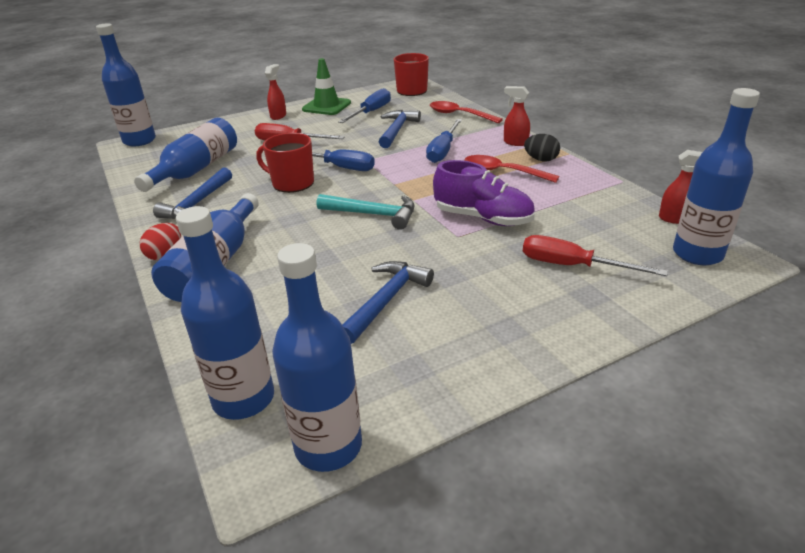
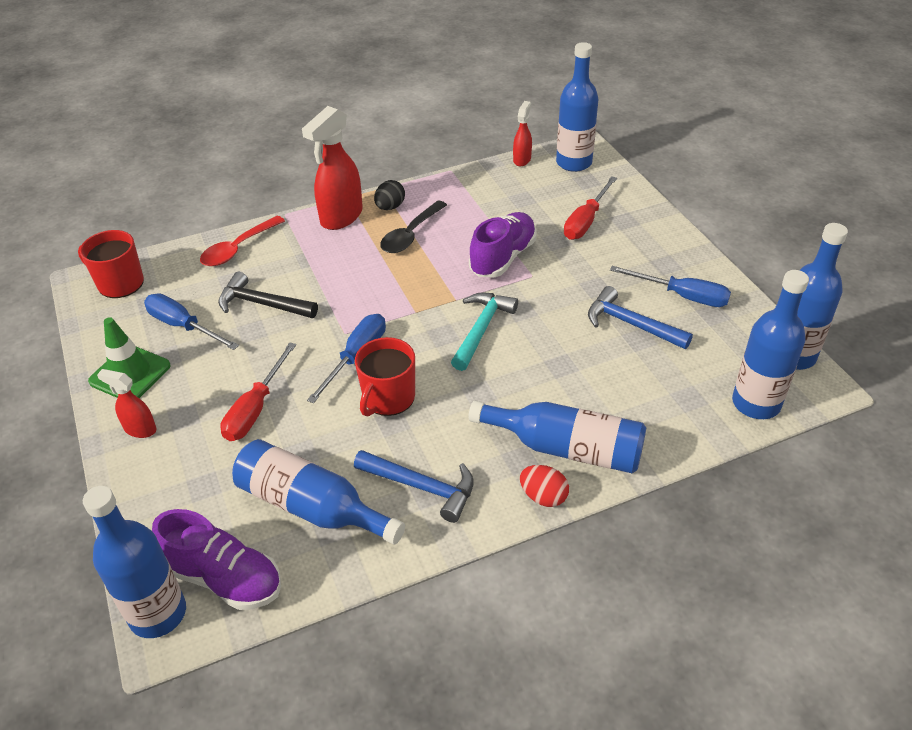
camera: 85 degrees left, 10 degrees up
(153, 153) = (224, 578): none -> purple shoe
(397, 130) = (262, 304): blue hammer -> black hammer
(443, 151) = (342, 270): blue screwdriver -> blue screwdriver (682, 296)
(502, 172) = (410, 235): red spoon -> black spoon
(515, 142) = (341, 217): red spray bottle -> red spray bottle, size x1.87

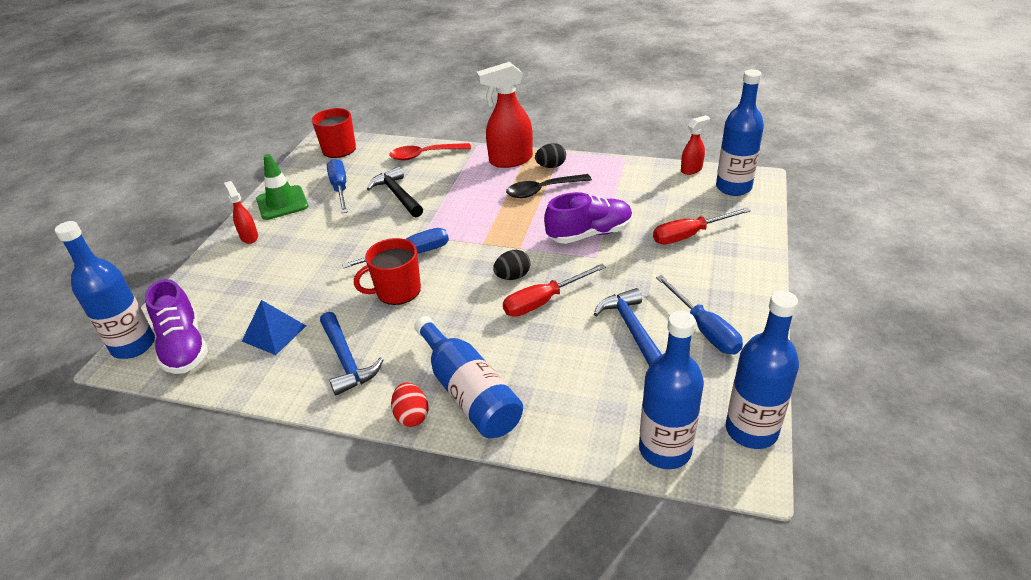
camera: 40 degrees right, 5 degrees down
(255, 409) = (317, 257): red screwdriver -> red screwdriver (543, 301)
(312, 506) = (274, 333): blue bottle -> blue pyramid
(481, 329) = (512, 276): turquoise hammer -> black egg

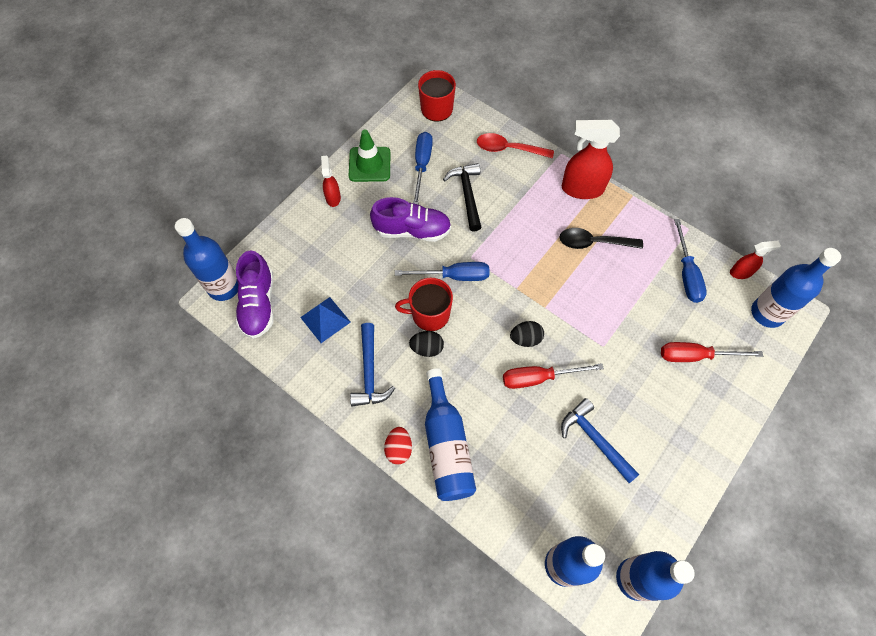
camera: 20 degrees right, 25 degrees up
(551, 166) = (614, 213): black egg -> black egg (427, 348)
(589, 234) = (610, 316): purple shoe -> purple shoe (412, 230)
(631, 329) = (595, 439): blue hammer -> blue hammer turned 45 degrees counterclockwise
(704, 329) = (652, 466): blue screwdriver -> blue screwdriver (686, 273)

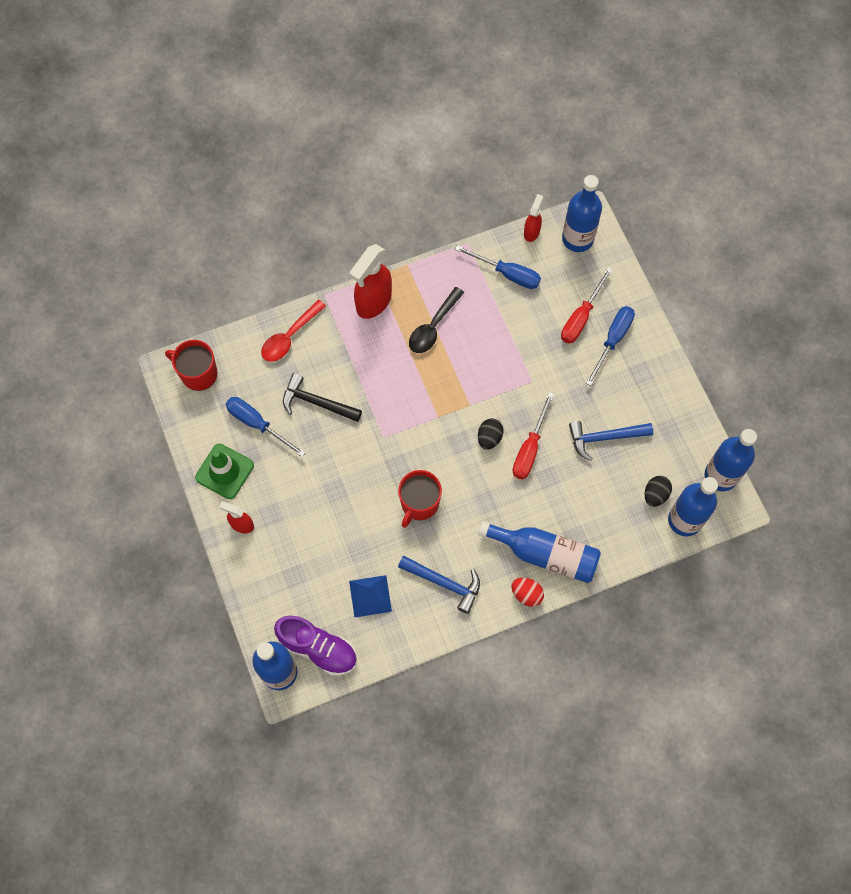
camera: 60 degrees left, 5 degrees up
(412, 230) = (324, 472): purple shoe -> none
(427, 348) = (450, 523): black egg -> black egg (655, 494)
(454, 276) = (394, 462): blue screwdriver -> blue screwdriver (613, 340)

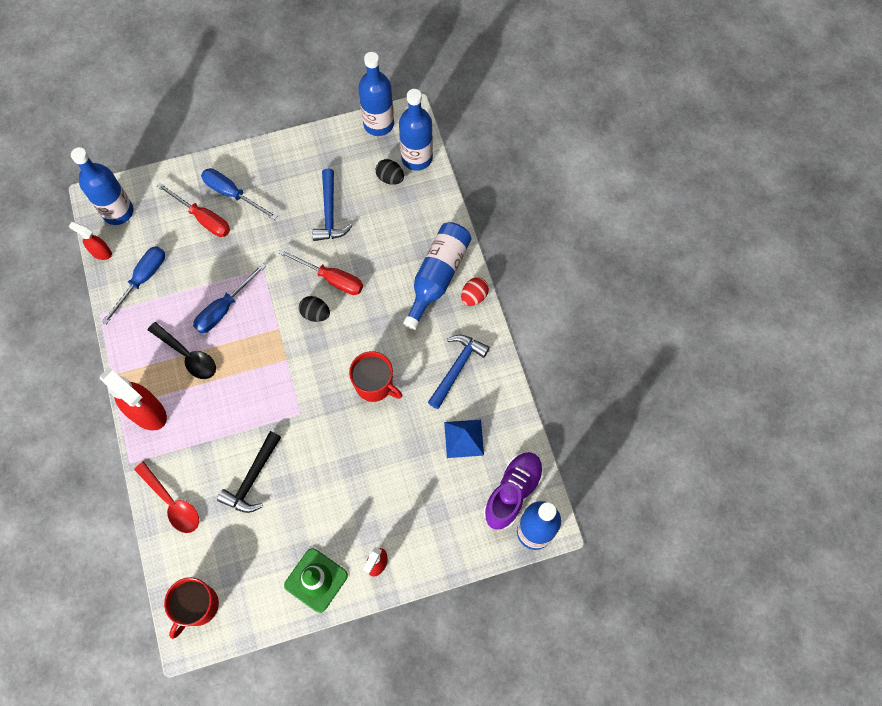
camera: 85 degrees left, 0 degrees up
(257, 424) = (267, 542): blue screwdriver -> blue screwdriver (224, 308)

